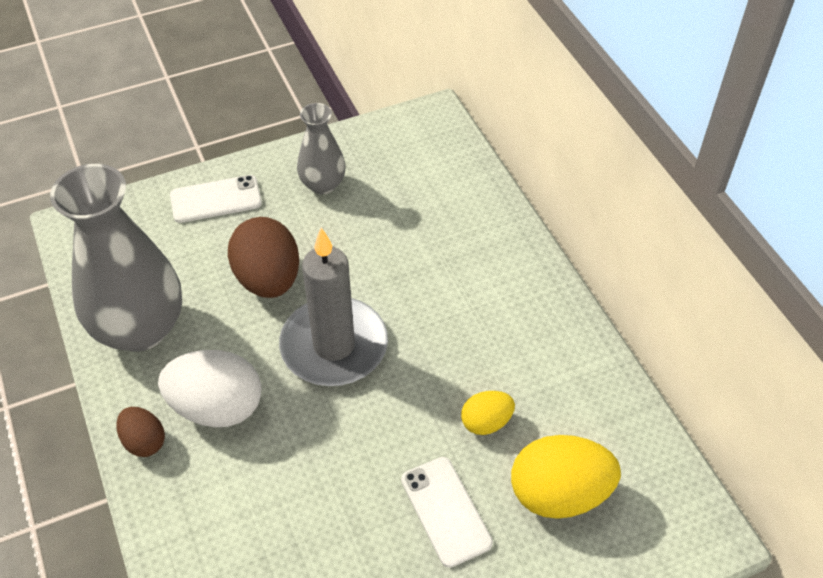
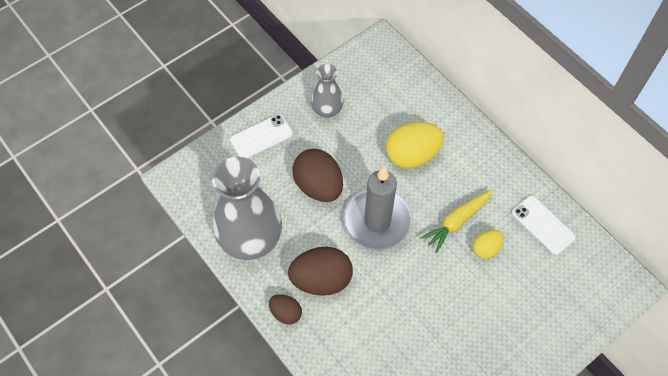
camera: 15 degrees left, 10 degrees up
(217, 407) = (321, 280): white egg -> brown egg
(446, 511) = (481, 309): white phone -> white phone (543, 225)
(454, 373) = (456, 222): none -> yellow carrot
(559, 494) = (542, 282): yellow egg -> yellow egg (412, 155)

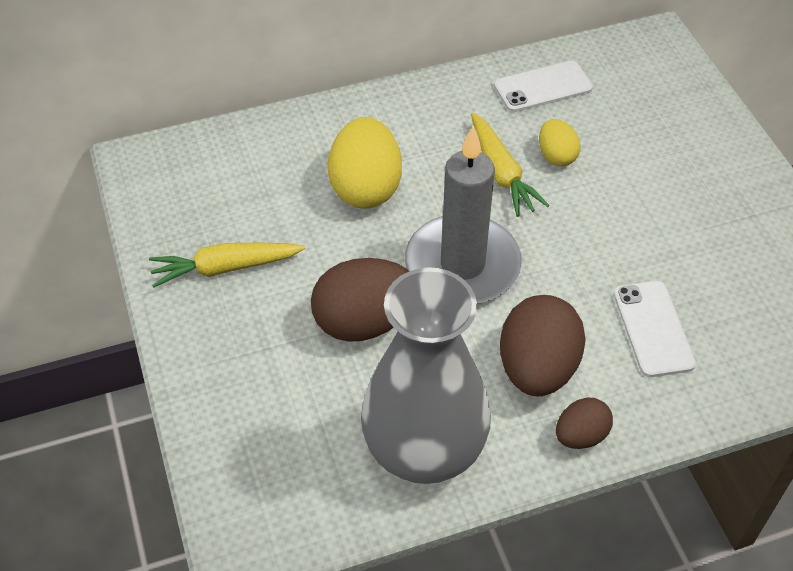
camera: 70 degrees left, 10 degrees down
(261, 137) = (226, 377): white phone -> white phone (653, 328)
(327, 110) = (225, 268): grey vase -> yellow carrot

